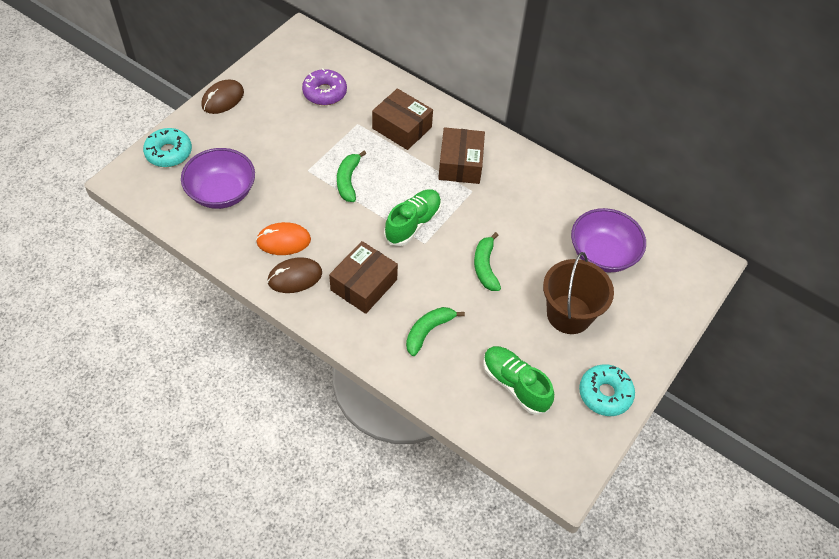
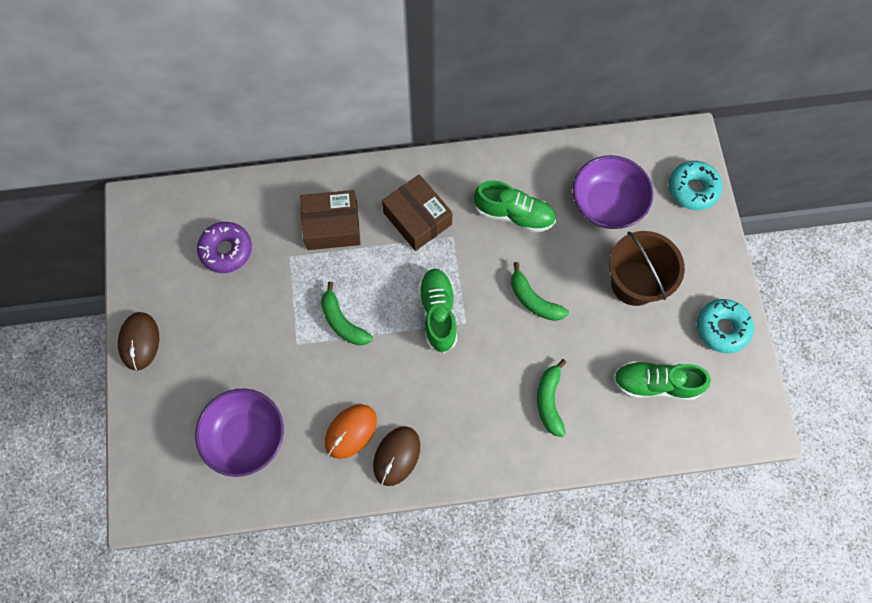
camera: 40 degrees left, 15 degrees up
(169, 153) = (152, 443): turquoise donut -> turquoise donut (692, 189)
(364, 285) = (458, 408): brown box -> none
(528, 210) = (514, 214): none -> green shoe

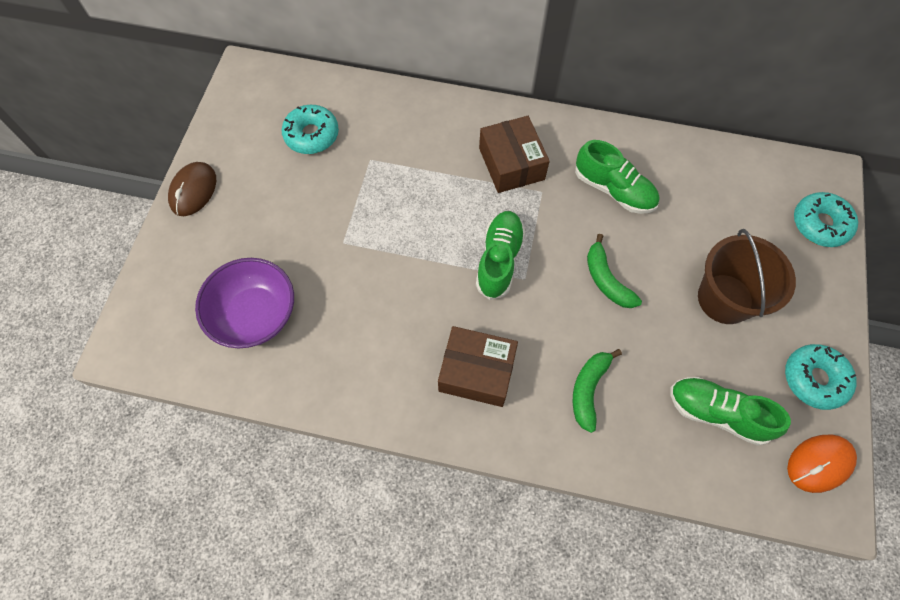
camera: 20 degrees right, 5 degrees down
(226, 250) = (312, 135): purple donut -> turquoise donut
(332, 226) = (423, 145): brown box -> brown box (476, 372)
(342, 322) = (397, 236): green banana -> none
(351, 431) = (362, 346): orange mouse -> orange mouse (819, 463)
(396, 456) = (400, 389): brown mouse -> none
(607, 203) = (718, 210): purple bowl -> none

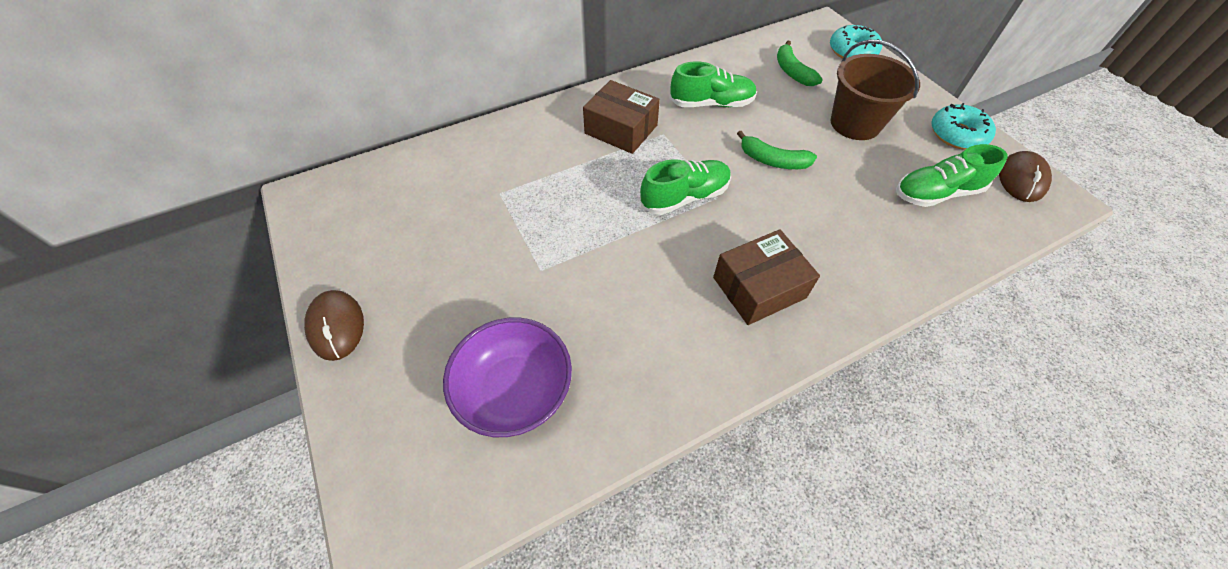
camera: 40 degrees left, 10 degrees down
(312, 135) = (424, 206): turquoise donut -> none
(499, 260) = (684, 197): green shoe -> green shoe turned 90 degrees clockwise
(588, 390) = (847, 239): green banana -> green banana (792, 72)
(819, 463) = (1021, 179): orange mouse -> brown mouse

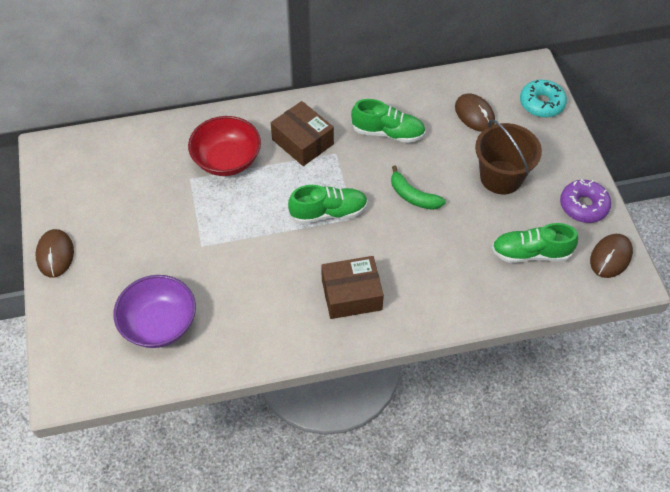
camera: 15 degrees right, 0 degrees up
(539, 164) = (227, 160): none -> red bowl
(792, 72) = (474, 114): green banana -> brown mouse
(957, 134) = (583, 206): turquoise donut -> purple donut

